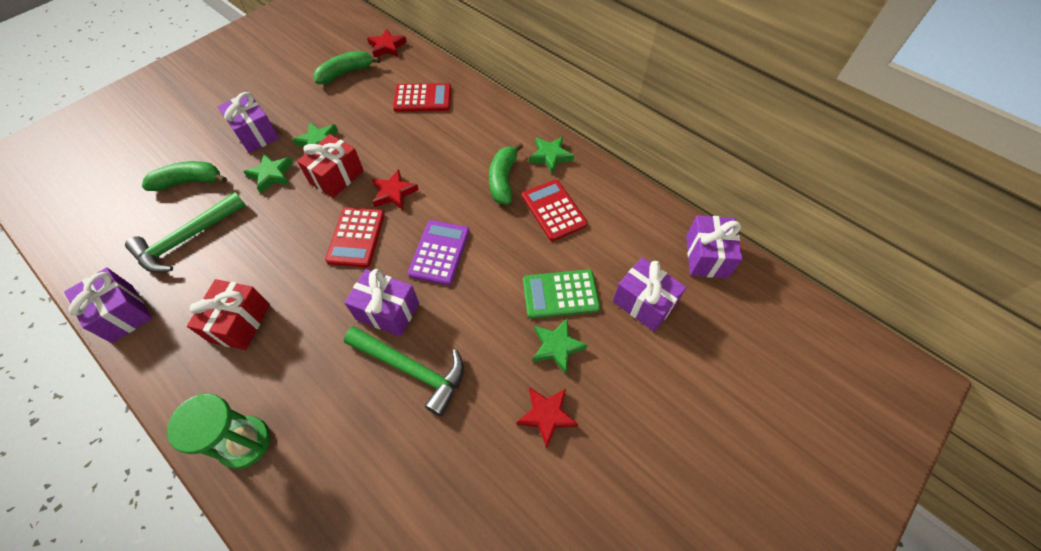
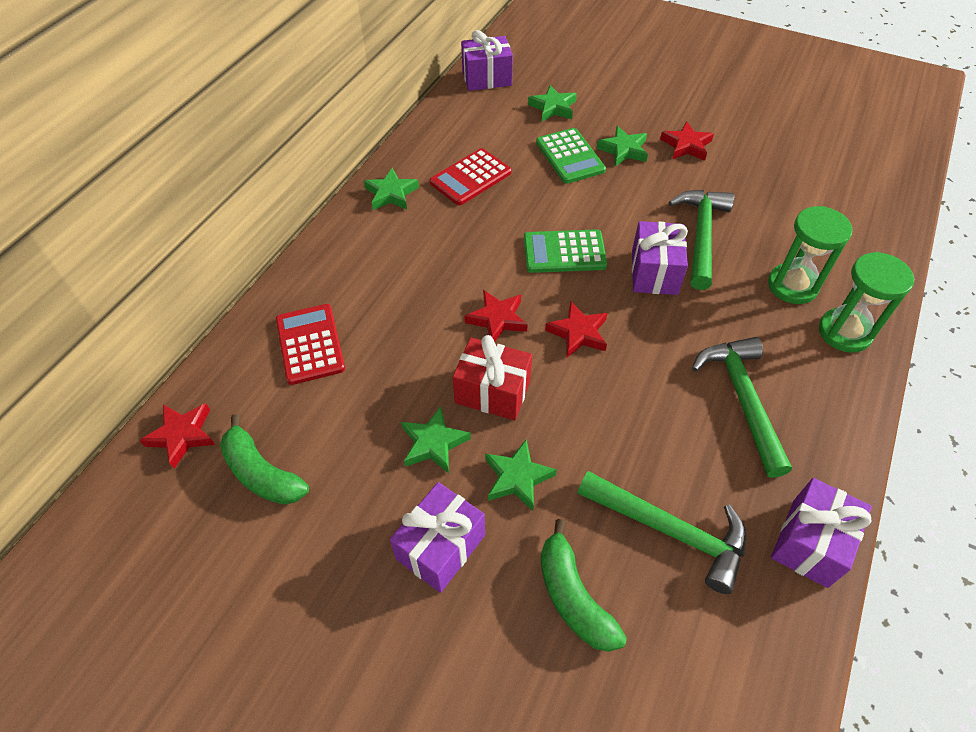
camera: 105 degrees left, 5 degrees down
(240, 323) = (742, 399): red gift -> green hammer
(316, 424) = (792, 286): none -> green hourglass
(356, 237) = (578, 333): red calculator -> red star
(439, 252) = (564, 252): purple calculator -> green calculator
(503, 180) = (441, 225): green banana -> none
(644, 303) = (553, 107): purple gift -> green star

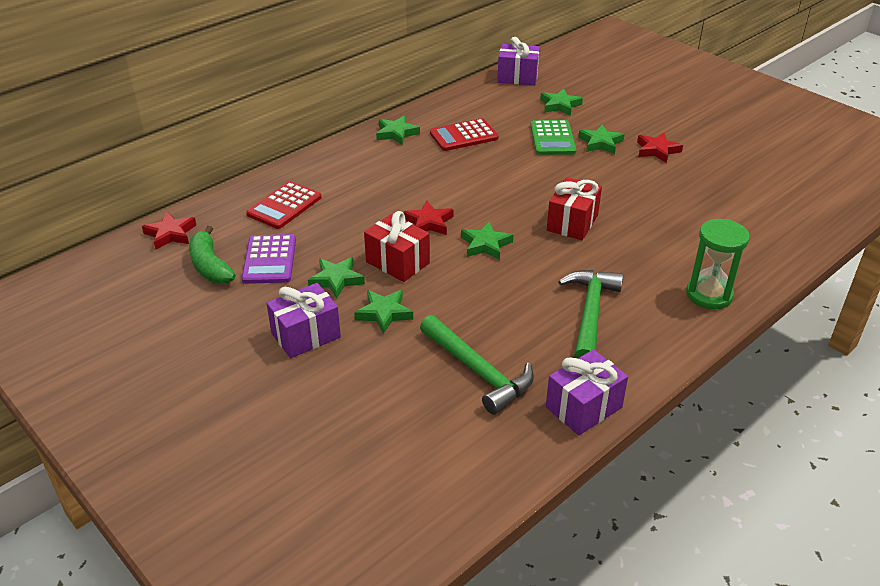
camera: 20 degrees right, 15 degrees down
(310, 344) = (284, 206): red calculator -> red calculator turned 150 degrees counterclockwise
(334, 437) = (269, 260): none -> purple calculator
(564, 252) = (507, 195): green calculator -> none
(573, 596) = (381, 386): green banana -> none
(578, 333) = (485, 244): red star -> green star
(654, 272) = (572, 223): purple gift -> red gift
(701, 235) = (628, 209): green hammer -> none
(792, 286) = (684, 256): green hourglass -> none

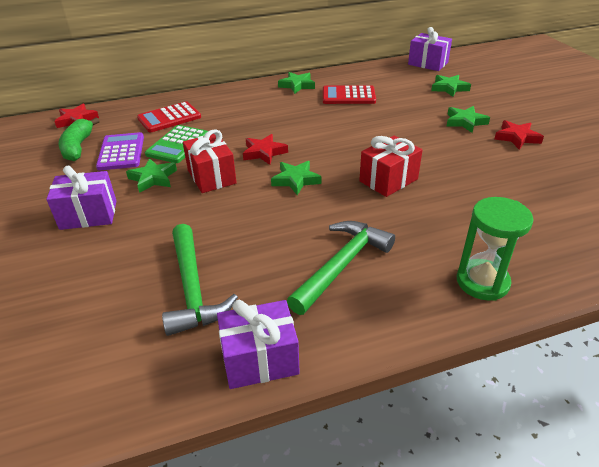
camera: 25 degrees right, 0 degrees up
(269, 260) = (121, 152): purple calculator -> purple calculator turned 150 degrees clockwise
(384, 313) = (163, 214): green star -> none
(552, 138) = (423, 111): green calculator -> green calculator (178, 145)

